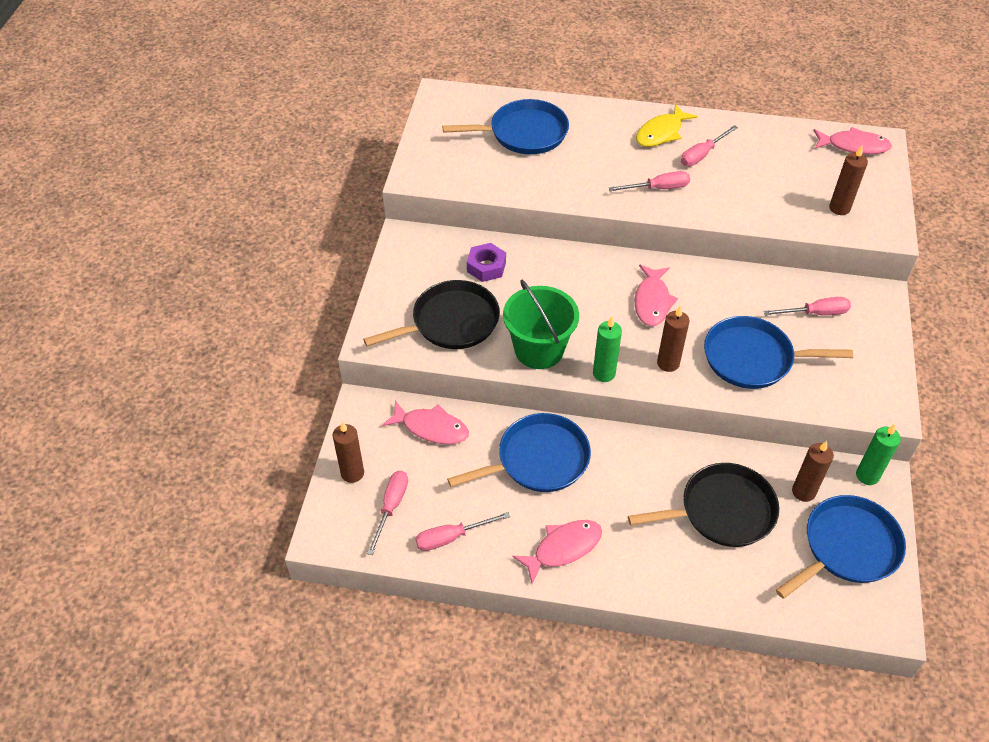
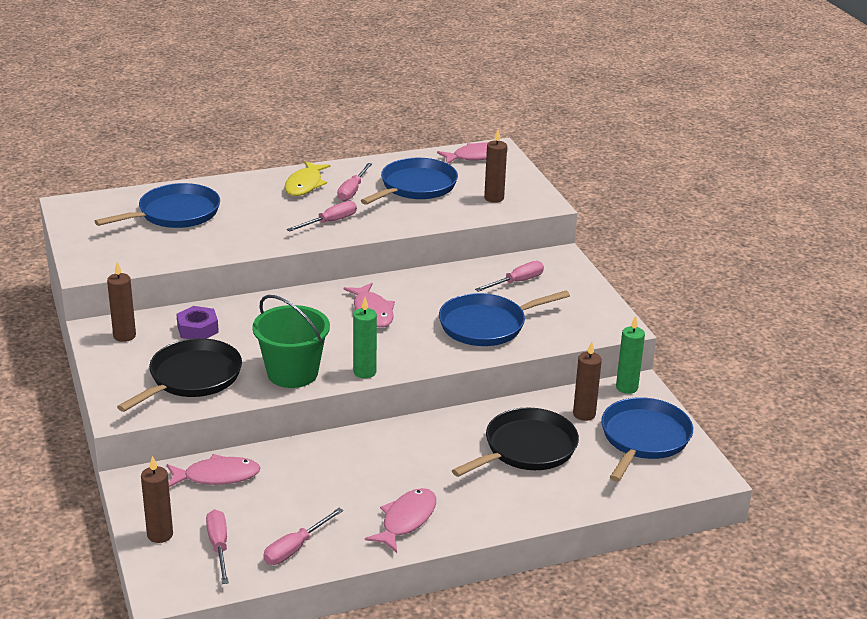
camera: 30 degrees left, 20 degrees down
(538, 460) = (338, 466): blue pan -> blue pan (415, 187)
(668, 363) = (416, 349): brown candle -> brown candle (124, 336)

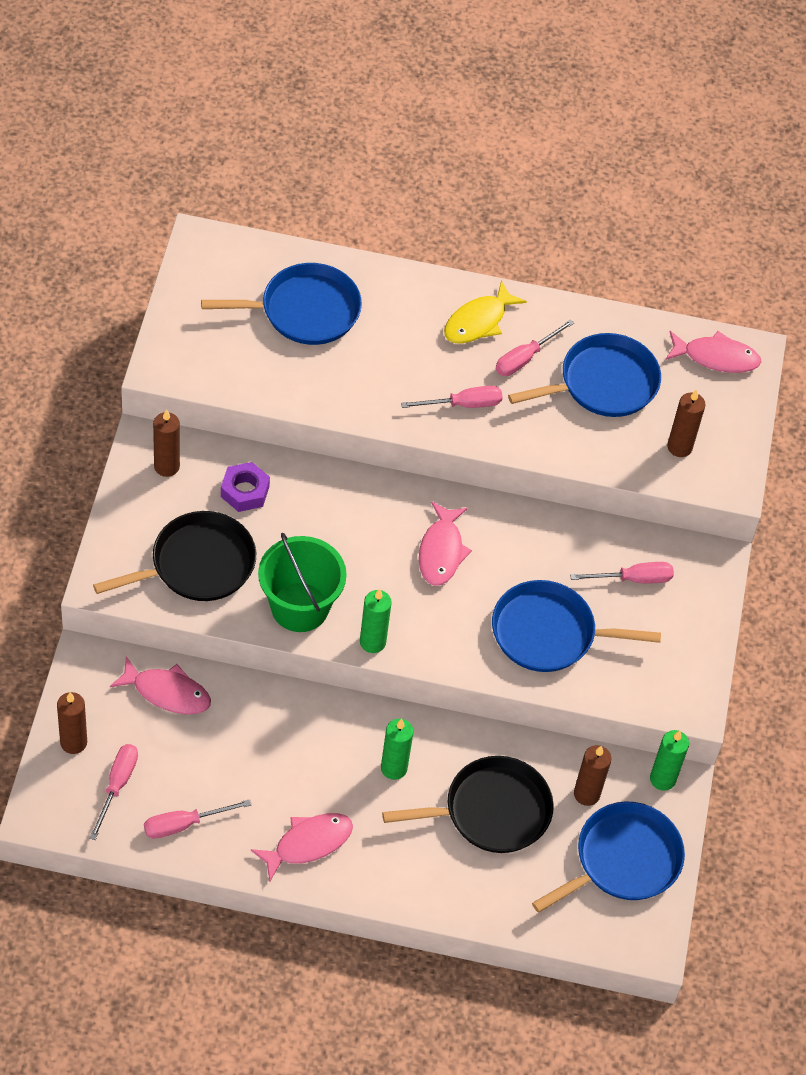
camera: 25 degrees right, 25 degrees up
(433, 452) = (394, 768): none -> green candle

